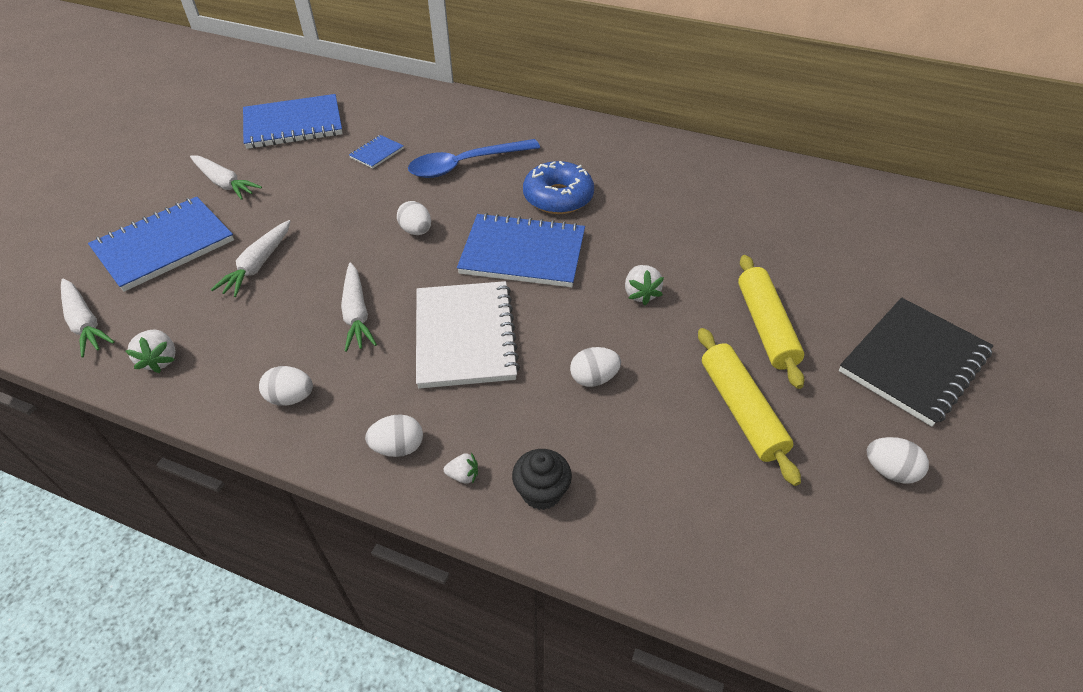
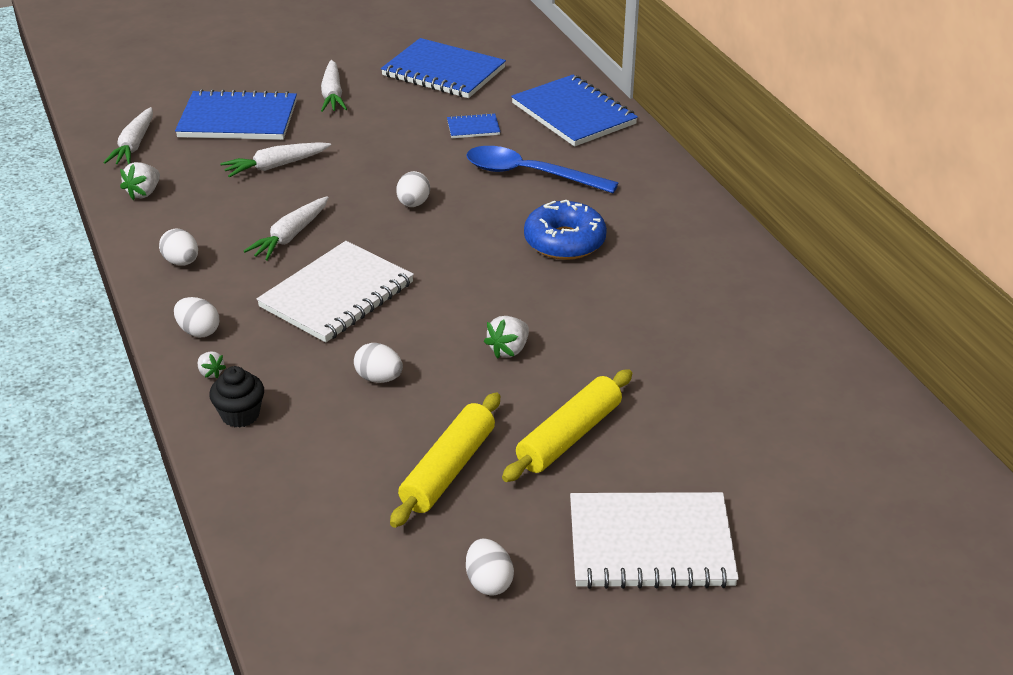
camera: 45 degrees right, 10 degrees down
(523, 253) = (466, 266): blue notebook -> blue notebook (573, 114)
(913, 362) = (650, 544): black notebook -> white notebook

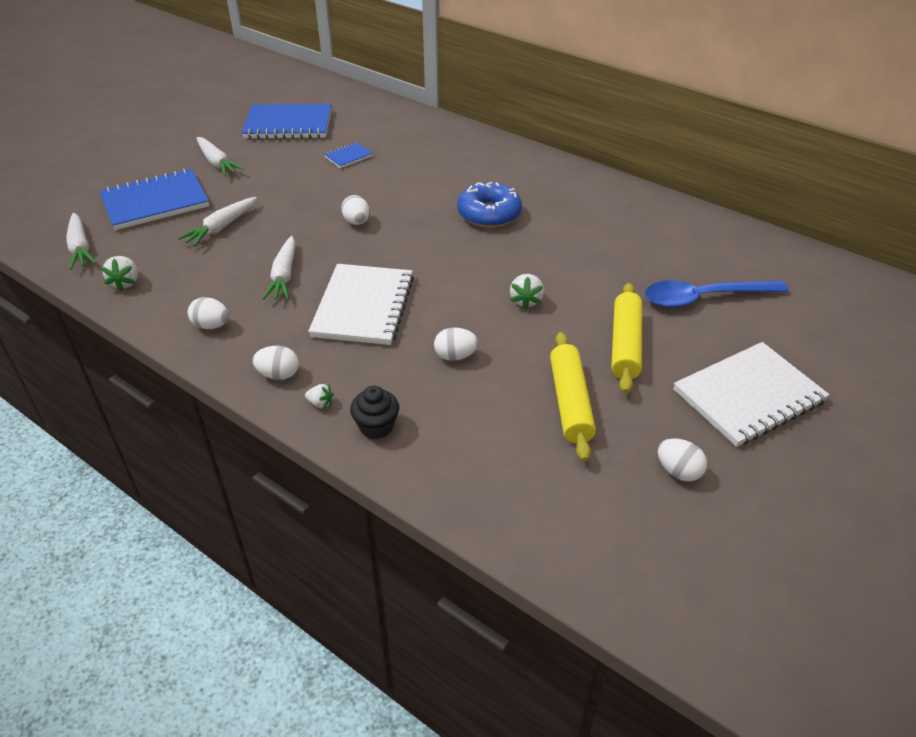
camera: 30 degrees left, 5 degrees up
(529, 174) = (420, 176): blue spoon -> blue spoon (703, 298)
(573, 114) = (410, 128): blue notebook -> none

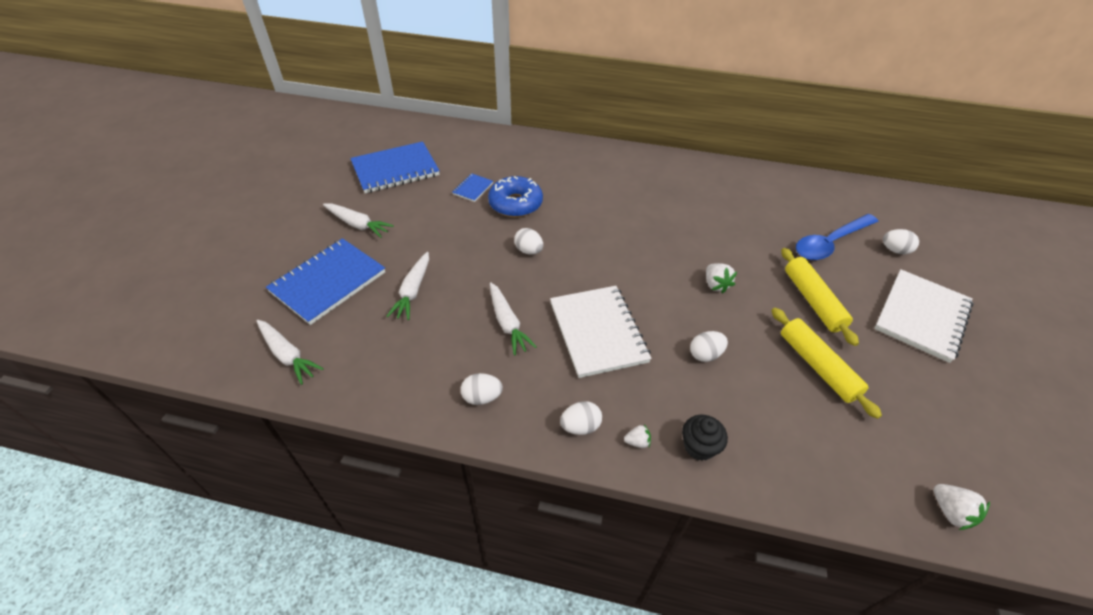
camera: 25 degrees left, 5 degrees up
(125, 282) = (364, 379): white strawberry -> white strawberry (950, 512)
(489, 214) = (627, 213): blue donut -> blue donut (515, 204)
(678, 471) = (931, 398): white egg -> white egg (894, 250)

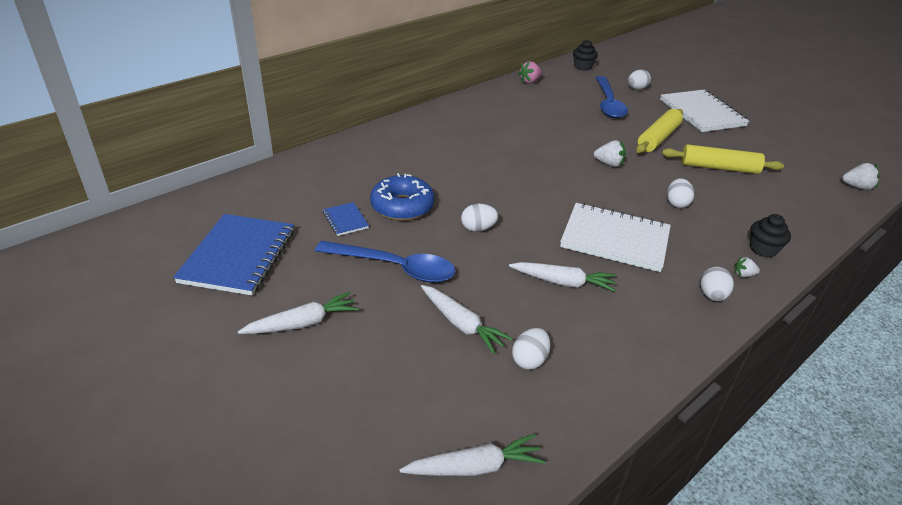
camera: 55 degrees left, 10 degrees down
(328, 282) = (380, 386): blue notebook -> none
(444, 234) = (395, 267): none -> blue spoon
(482, 397) = (644, 337): white egg -> white egg (529, 360)
(637, 442) = (743, 275): white strawberry -> white strawberry turned 120 degrees counterclockwise
(793, 181) = (530, 81): none -> pink strawberry
(812, 301) = (658, 138): yellow rolling pin -> yellow rolling pin turned 75 degrees counterclockwise
(879, 199) = (582, 67): none -> black cupcake

